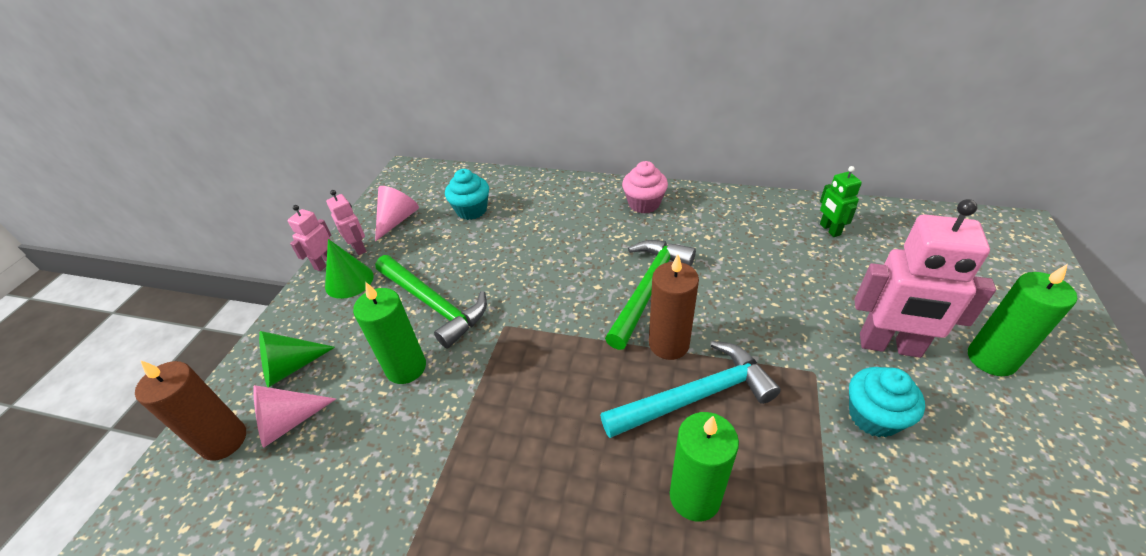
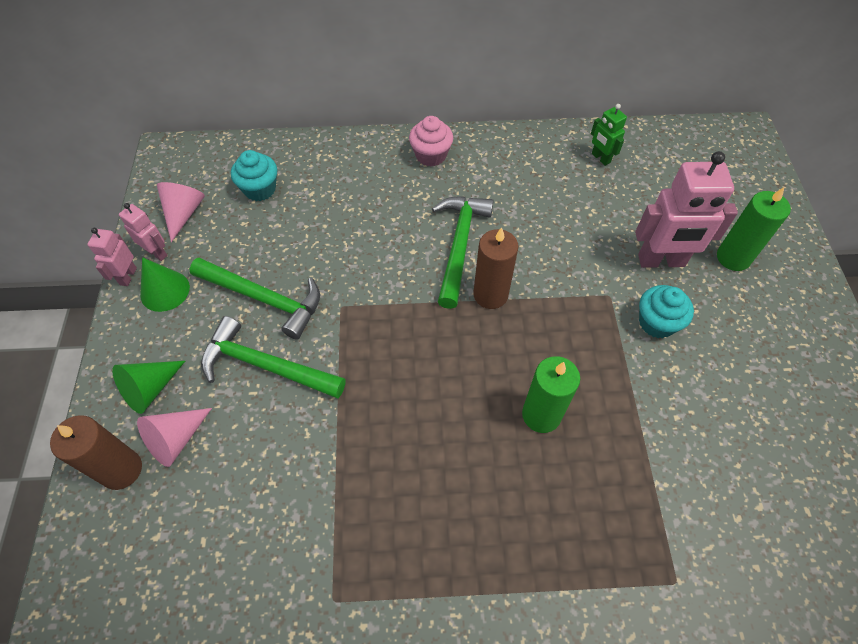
camera: 20 degrees left, 15 degrees up
(406, 367) = (265, 365): green candle -> green hammer
(696, 396) = (524, 336): turquoise hammer -> none

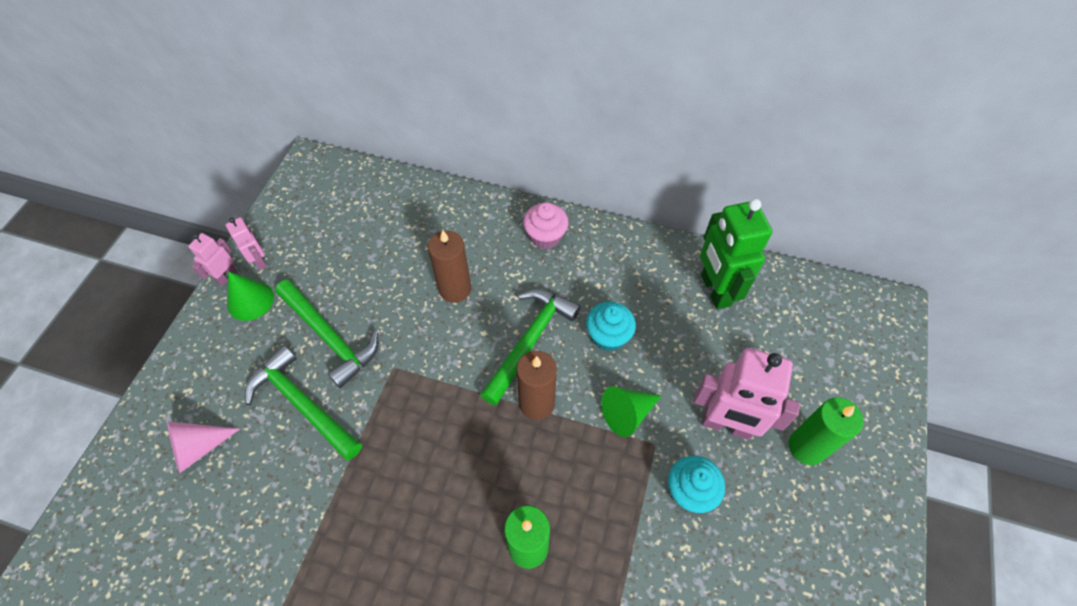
camera: 20 degrees right, 0 degrees up
(121, 470) = (144, 460): brown candle -> brown candle (455, 289)
(150, 389) = (198, 392): green cone -> green cone (627, 413)
(184, 213) = (298, 229): pink cone -> none
(260, 189) = (373, 225): turquoise cupcake -> turquoise cupcake (608, 336)
(600, 158) = (715, 290): green robot -> green robot, size x1.95

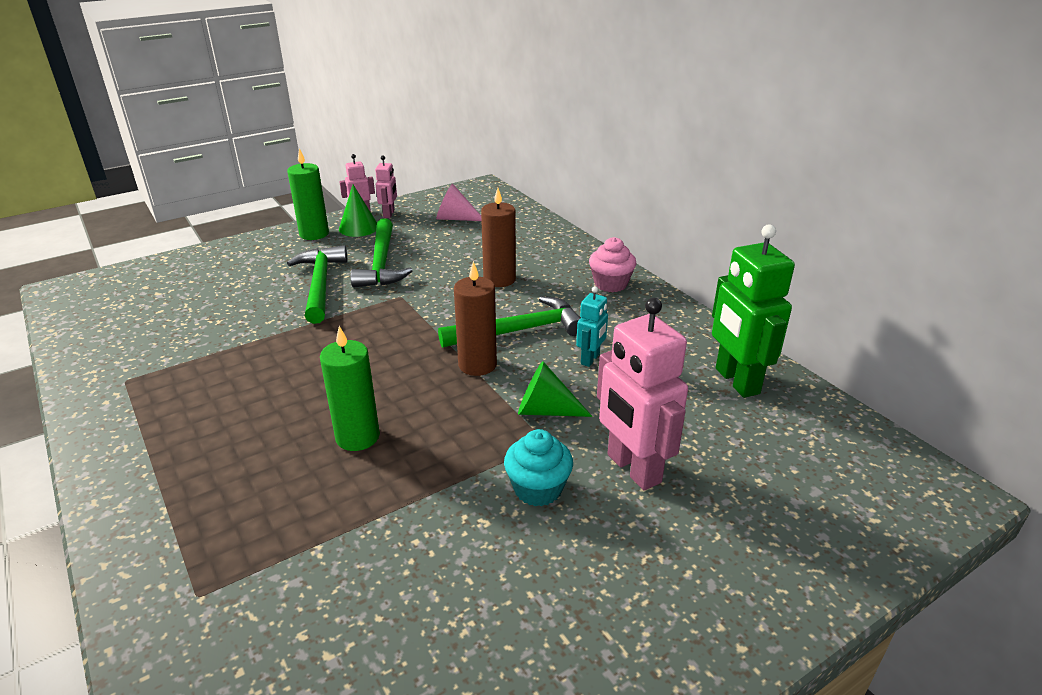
camera: 40 degrees right, 25 degrees down
(199, 448) = (237, 273): pink cone -> pink cone (455, 218)
(608, 336) = (590, 359): turquoise cupcake -> turquoise robot
(715, 290) = (736, 381): green robot -> green robot turned 45 degrees counterclockwise
(806, 447) = (704, 533): green candle -> green candle (314, 234)

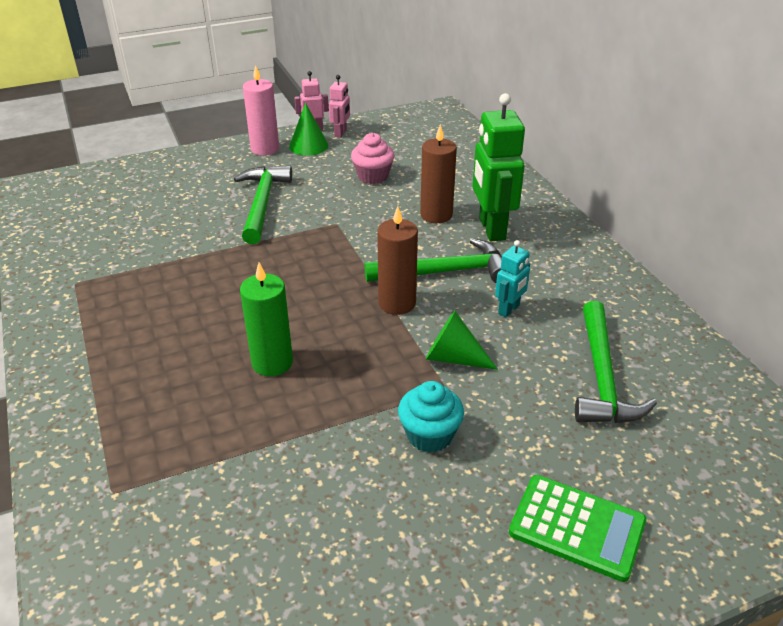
camera: 10 degrees right, 5 degrees up
(314, 234) = (265, 149): green candle -> pink candle
(381, 264) = (324, 187): green hammer -> green hammer (602, 378)
(455, 218) = (405, 143): pink cone -> none
(610, 284) = (548, 230): pink cupcake -> pink cupcake (373, 176)
(633, 469) = (525, 427): pink robot -> none
(707, 560) = (577, 527): none -> green calculator
(736, 381) = (652, 349): green robot -> green robot (491, 229)

